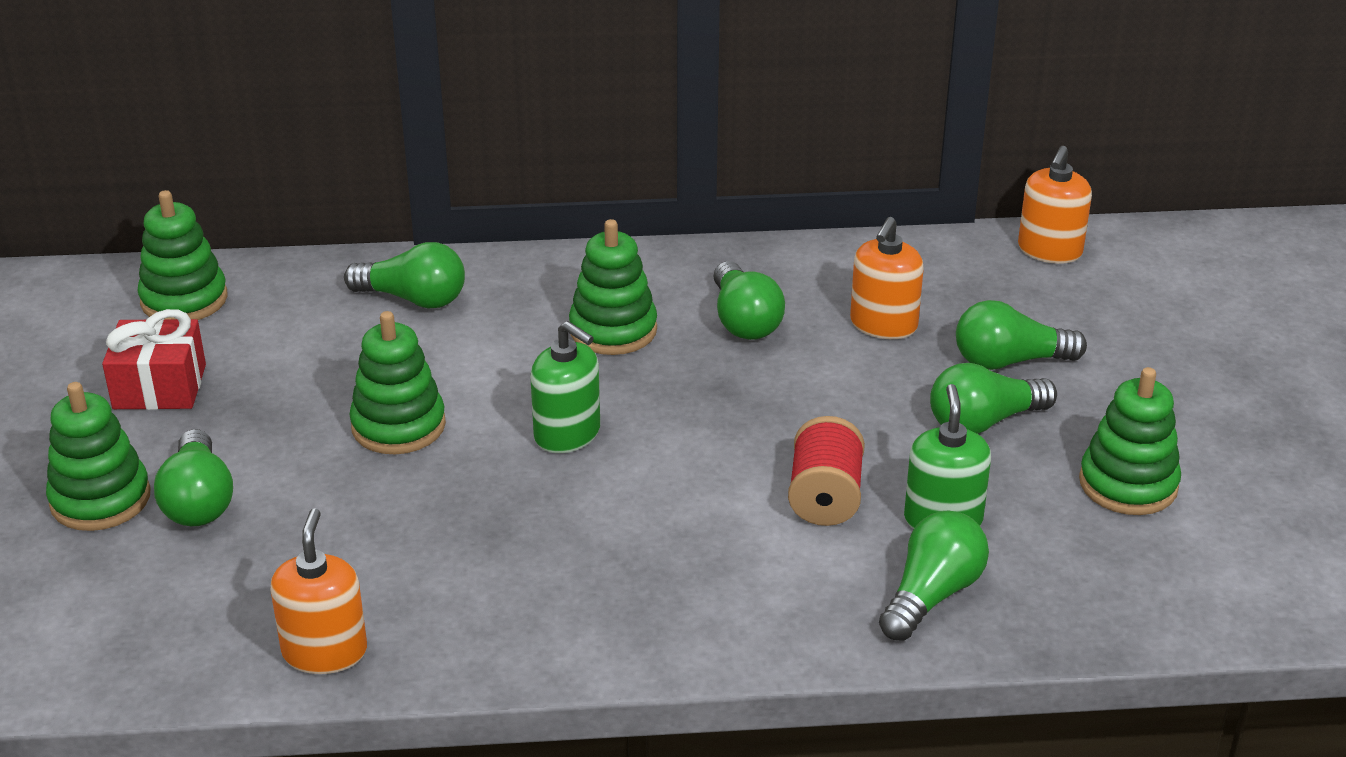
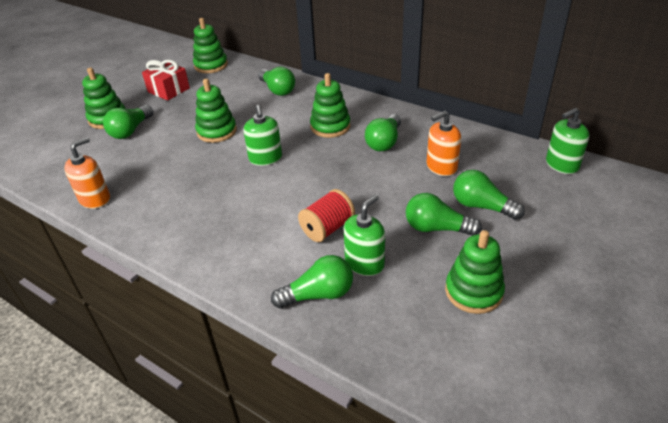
camera: 40 degrees right, 5 degrees up
(1049, 251) = (561, 165): orange soap dispenser -> green soap dispenser

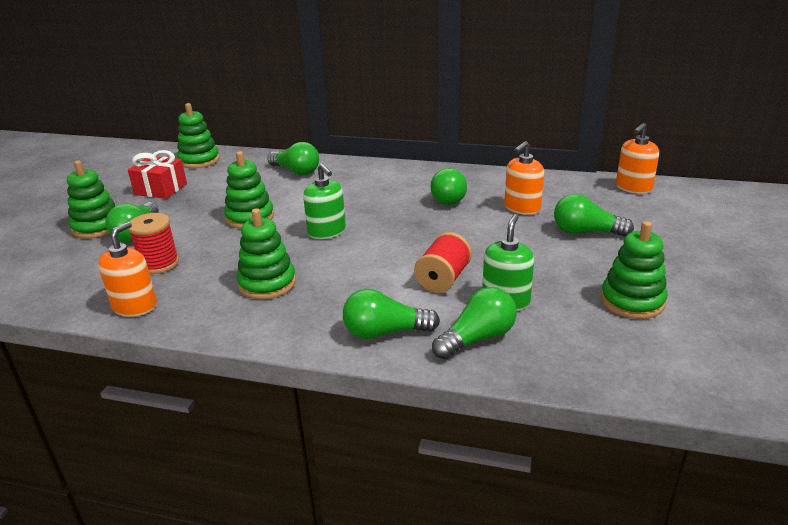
camera: 20 degrees left, 10 degrees down
(130, 163) = (159, 264): none -> red spool
(330, 126) = (380, 193): green stacking toy -> green stacking toy (267, 283)
(436, 228) = (556, 257): green light bulb -> green light bulb (385, 332)
(561, 165) = (633, 188): green soap dispenser -> orange soap dispenser

